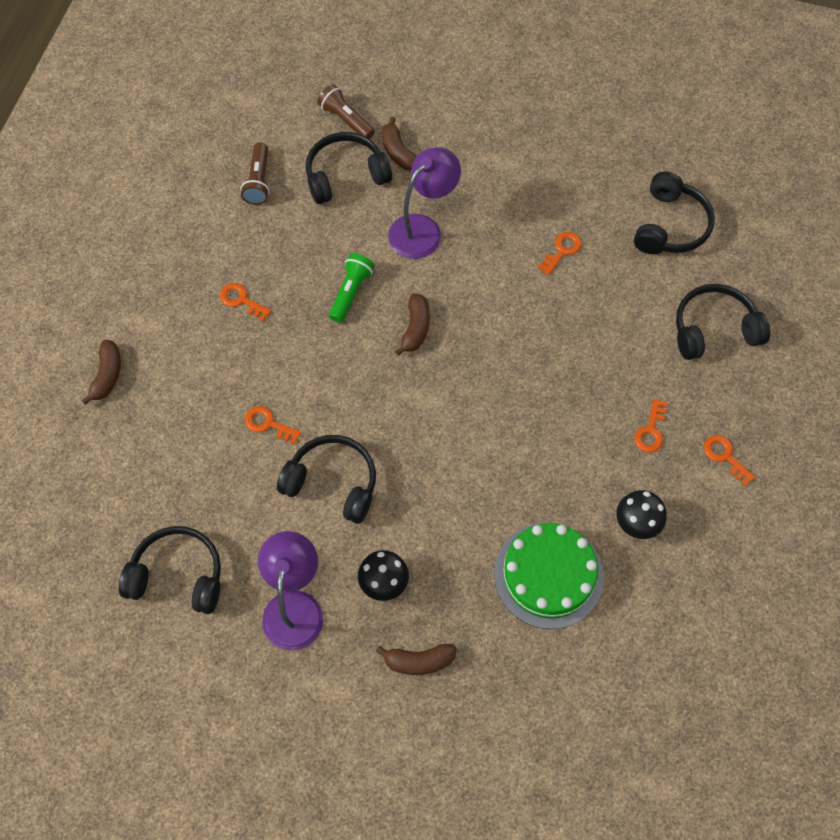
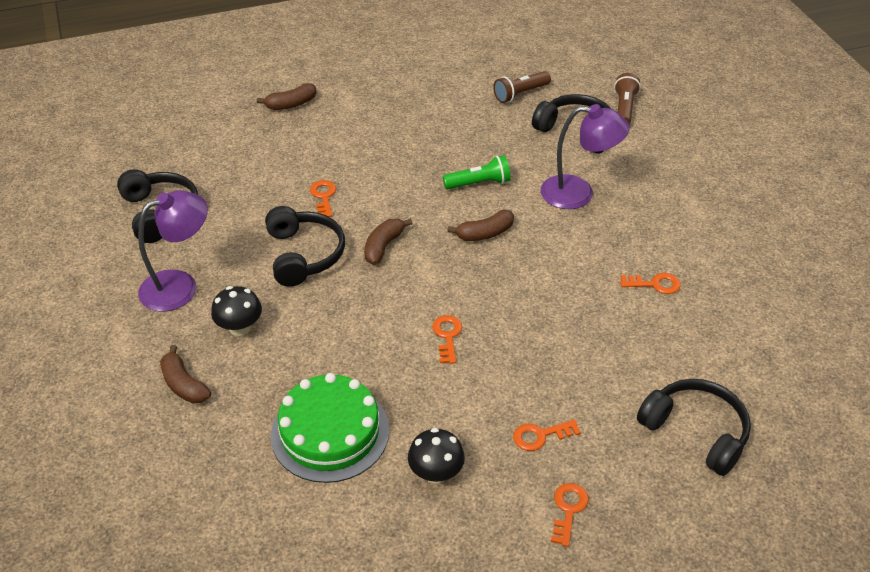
camera: 55 degrees right, 20 degrees down
(241, 300) = (413, 134): orange key -> orange key (447, 336)
(398, 152) = (630, 147): brown banana -> brown banana (383, 246)
(670, 225) = (767, 344): black headphones -> none

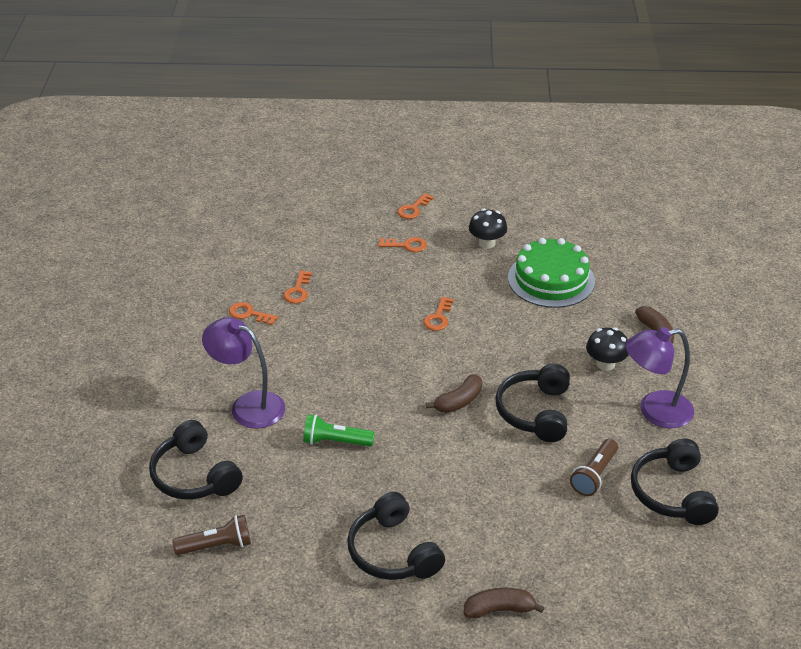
camera: 160 degrees left, 5 degrees down
(323, 196) = (498, 468): orange key -> orange key (298, 291)
(485, 233) = (360, 390): brown banana -> none
(624, 108) = (118, 491): brown flashlight -> brown flashlight (594, 475)
(696, 432) = (303, 224): black headphones -> black headphones (393, 552)

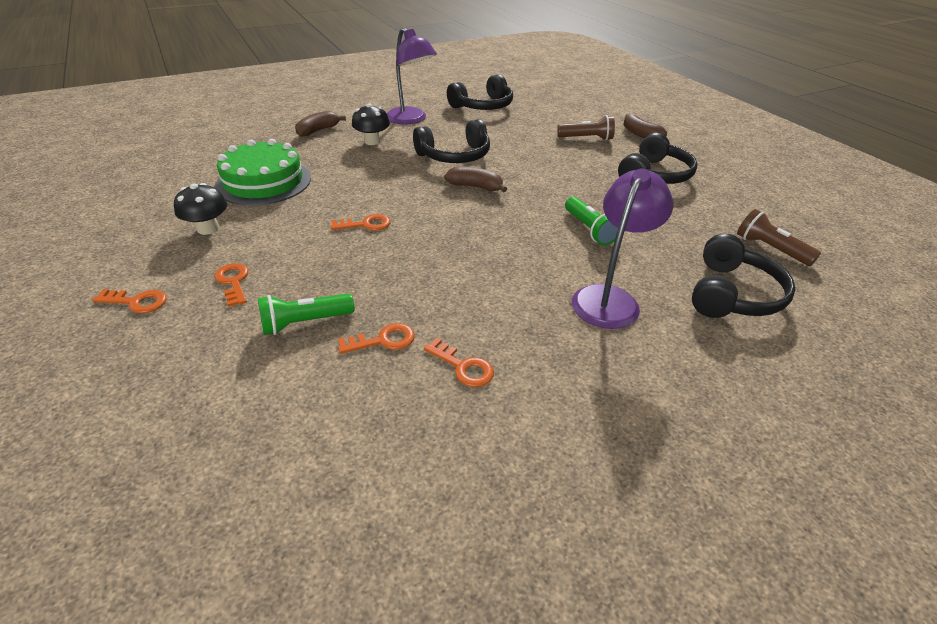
camera: 120 degrees left, 0 degrees up
(248, 405) = (610, 298): purple lamp -> purple lamp turned 150 degrees counterclockwise
(249, 314) = (463, 367): orange key -> orange key turned 45 degrees counterclockwise
(340, 265) = (304, 323): none -> green flashlight
(594, 475) = (495, 127): brown flashlight -> brown flashlight (587, 138)

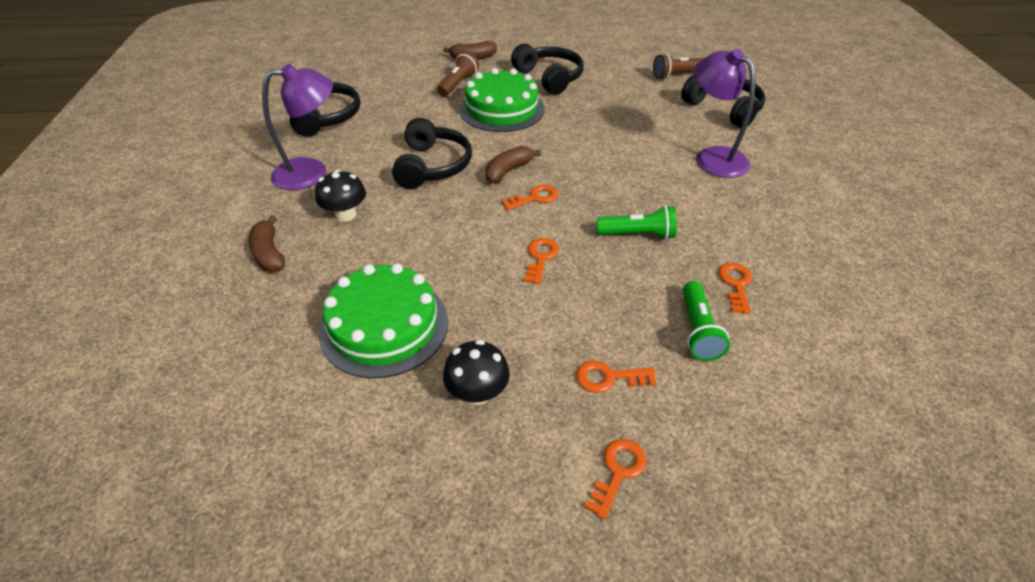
camera: 65 degrees left, 5 degrees up
(463, 367) = (777, 248): orange key -> orange key (535, 198)
(569, 164) = (502, 109): none -> green cake
(589, 230) = (617, 135): green flashlight -> green flashlight (638, 234)

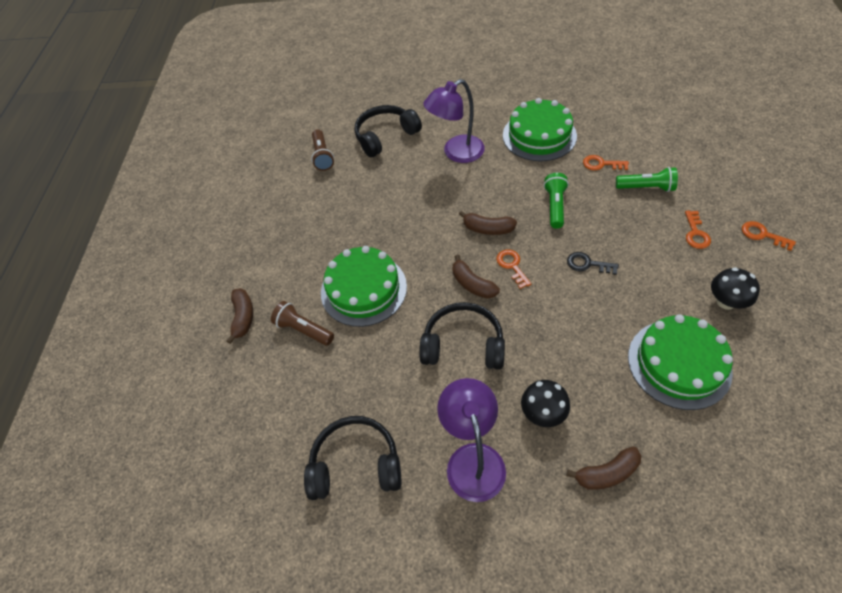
camera: 80 degrees left, 10 degrees up
(540, 257) = (587, 264): orange key -> black key
(549, 78) = (306, 249): black headphones -> none
(590, 181) = (487, 229): none -> brown banana
(776, 225) = (539, 135): none -> green cake

